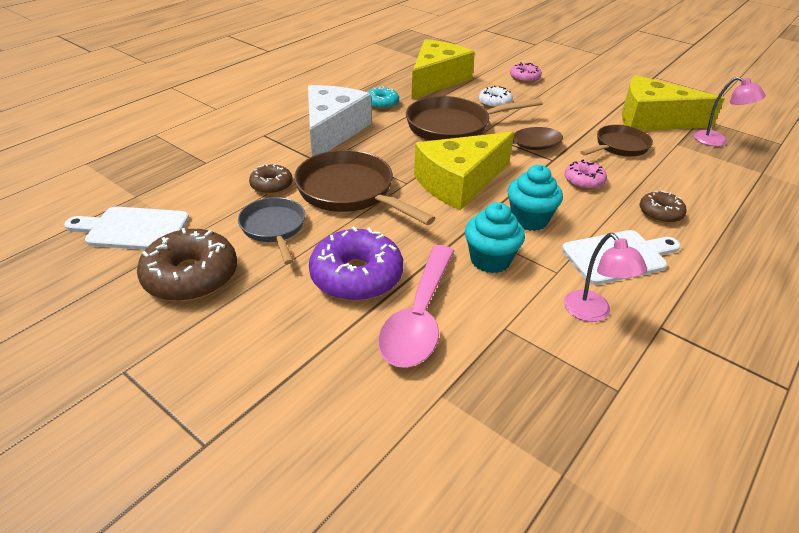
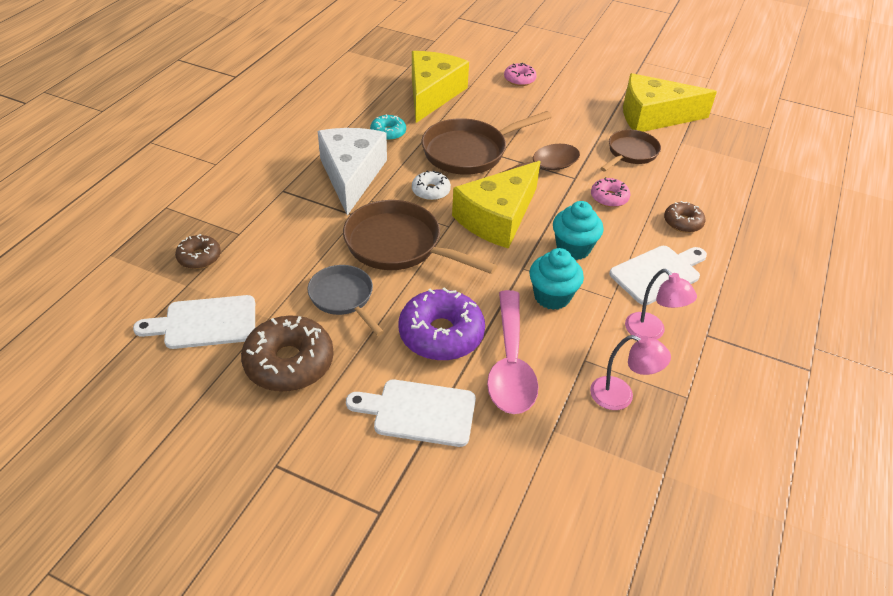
camera: 15 degrees left, 5 degrees up
(271, 185) = (319, 250): brown donut -> brown donut (199, 257)
(298, 347) = (419, 412): none -> white cutting board
(495, 103) = (500, 116): white donut -> white donut (431, 191)
(717, 141) = (715, 133): pink lamp -> pink lamp (620, 396)

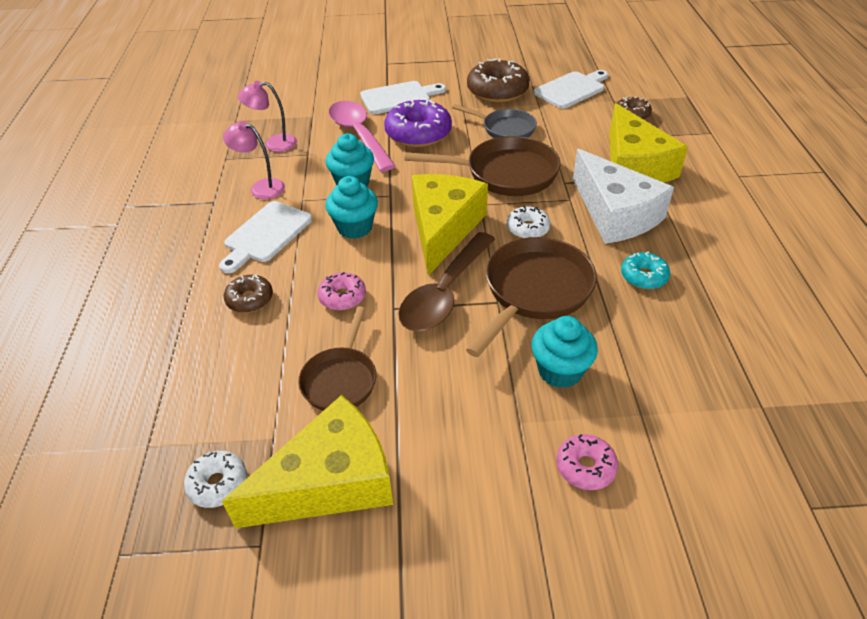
camera: 155 degrees right, 0 degrees up
(432, 94) = (668, 365): yellow cheese -> yellow cheese (634, 166)
(495, 112) = (560, 371): none -> turquoise cupcake
(716, 135) = (218, 484): none -> white donut

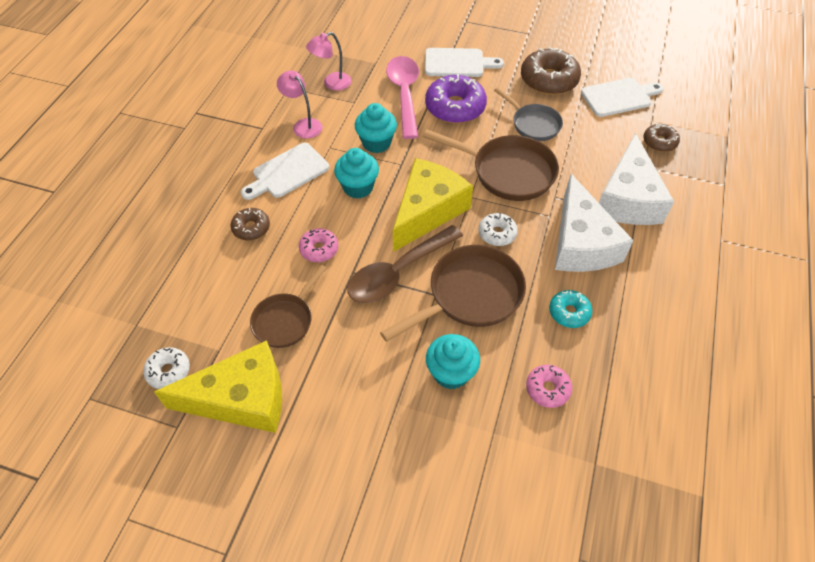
camera: 20 degrees right, 10 degrees up
(274, 144) = (332, 83): pink lamp -> pink lamp turned 45 degrees counterclockwise
(585, 467) = (426, 458): pink donut -> pink donut (547, 389)
(634, 166) = (627, 199): yellow cheese -> white cheese

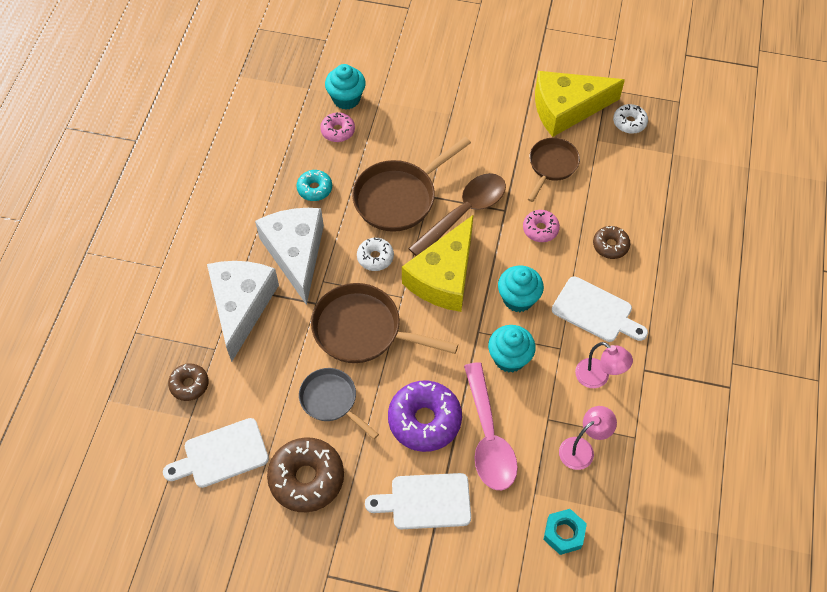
camera: 175 degrees right, 5 degrees up
(287, 172) = (596, 311): white cutting board -> white cutting board turned 75 degrees clockwise
(360, 42) = (564, 533): none -> turquoise nut
(451, 373) = (412, 136): turquoise cupcake -> turquoise cupcake (346, 99)

